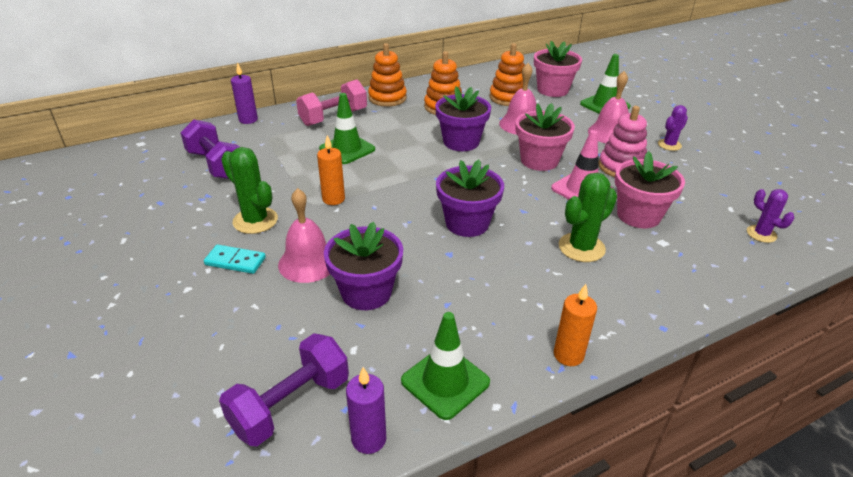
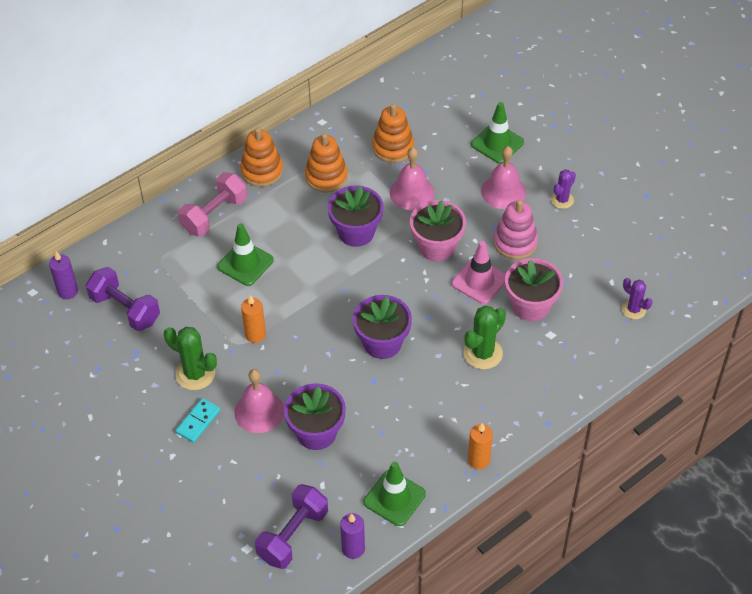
camera: 10 degrees left, 15 degrees up
(235, 261) = (198, 421): turquoise domino -> turquoise domino turned 60 degrees counterclockwise
(248, 120) = (125, 235): purple candle -> purple candle (68, 291)
(552, 90) = (440, 124): pink flower pot -> none

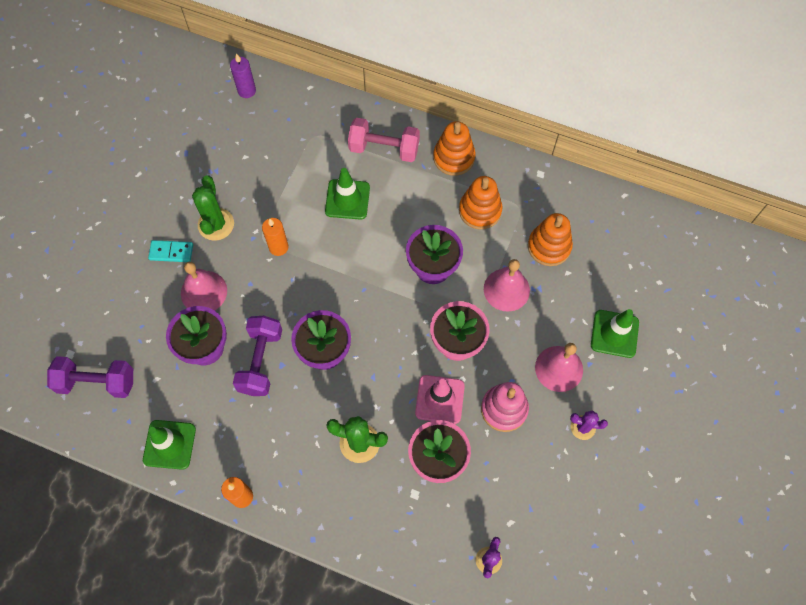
camera: 60 degrees right, 15 degrees up
(125, 309) = (251, 139): purple dumbbell -> purple dumbbell (260, 361)
(353, 549) = (105, 436): purple candle -> none

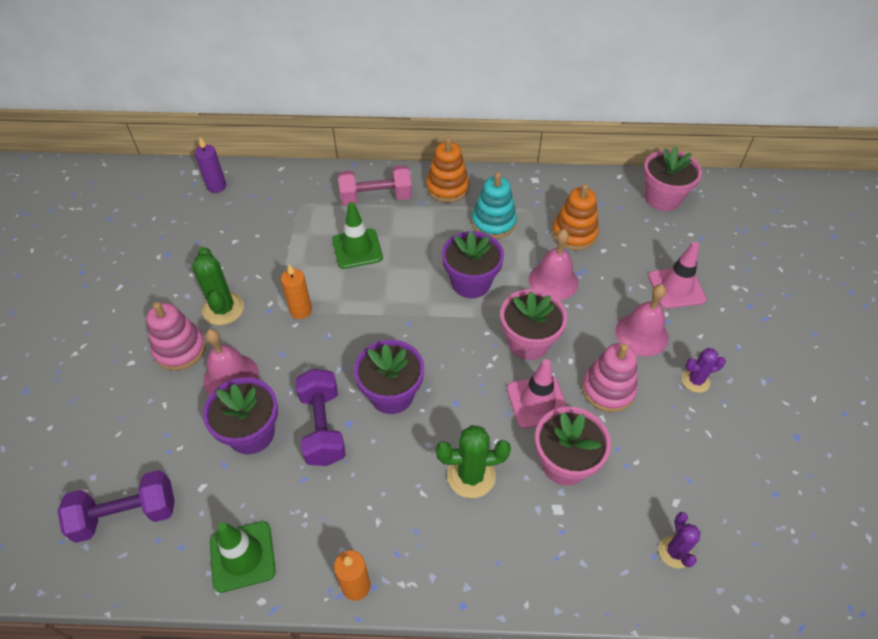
camera: 20 degrees left, 15 degrees down
(171, 252) = (180, 349): turquoise domino -> pink stacking toy
(480, 210) = (493, 223): orange stacking toy -> turquoise stacking toy
(614, 334) = (676, 288): green traffic cone -> pink traffic cone
(653, 234) = (662, 198): none -> pink flower pot

